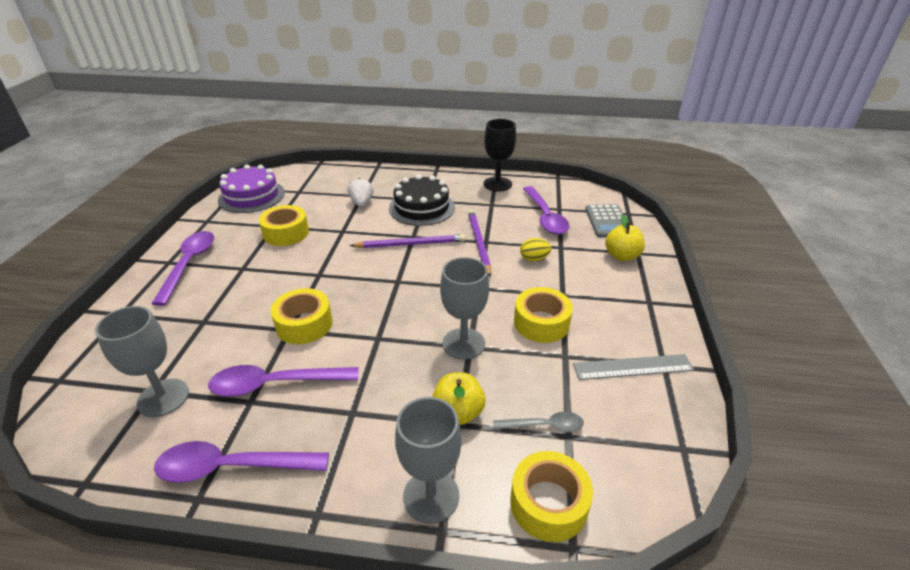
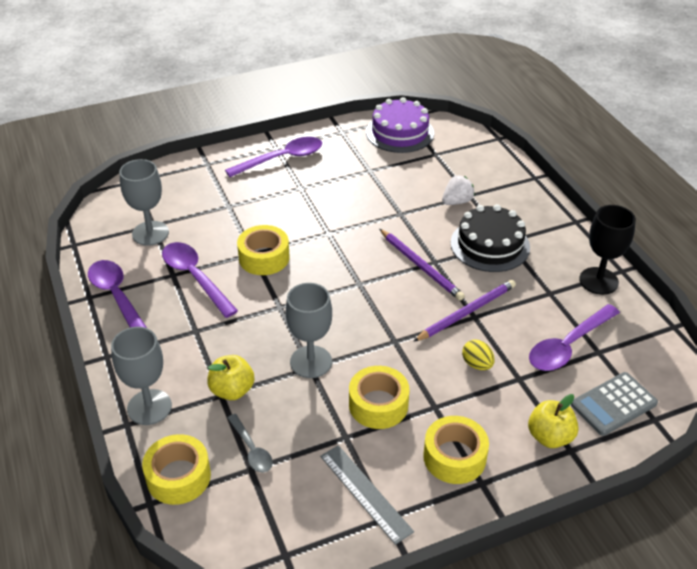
camera: 60 degrees right, 5 degrees up
(286, 233) = (366, 183): yellow tape -> yellow tape (454, 457)

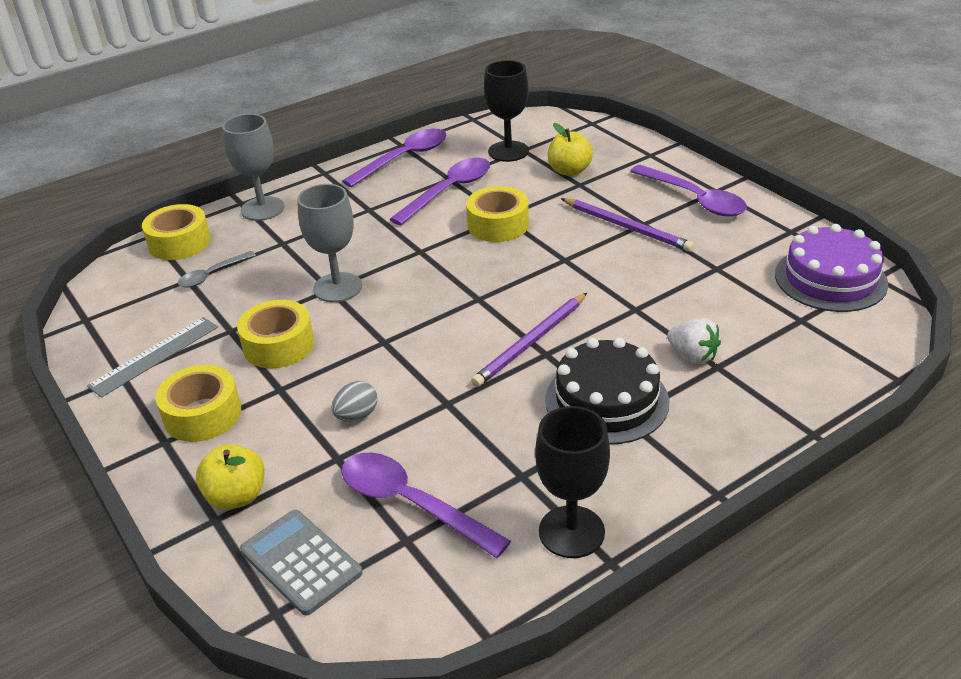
camera: 80 degrees right, 5 degrees down
(150, 233) = (508, 151): grey goblet -> black goblet
(232, 390) = (289, 248): yellow apple -> yellow apple (569, 171)
(467, 312) = (453, 395): purple pencil -> purple pencil (627, 227)
(477, 364) = (356, 415): yellow egg -> grey egg

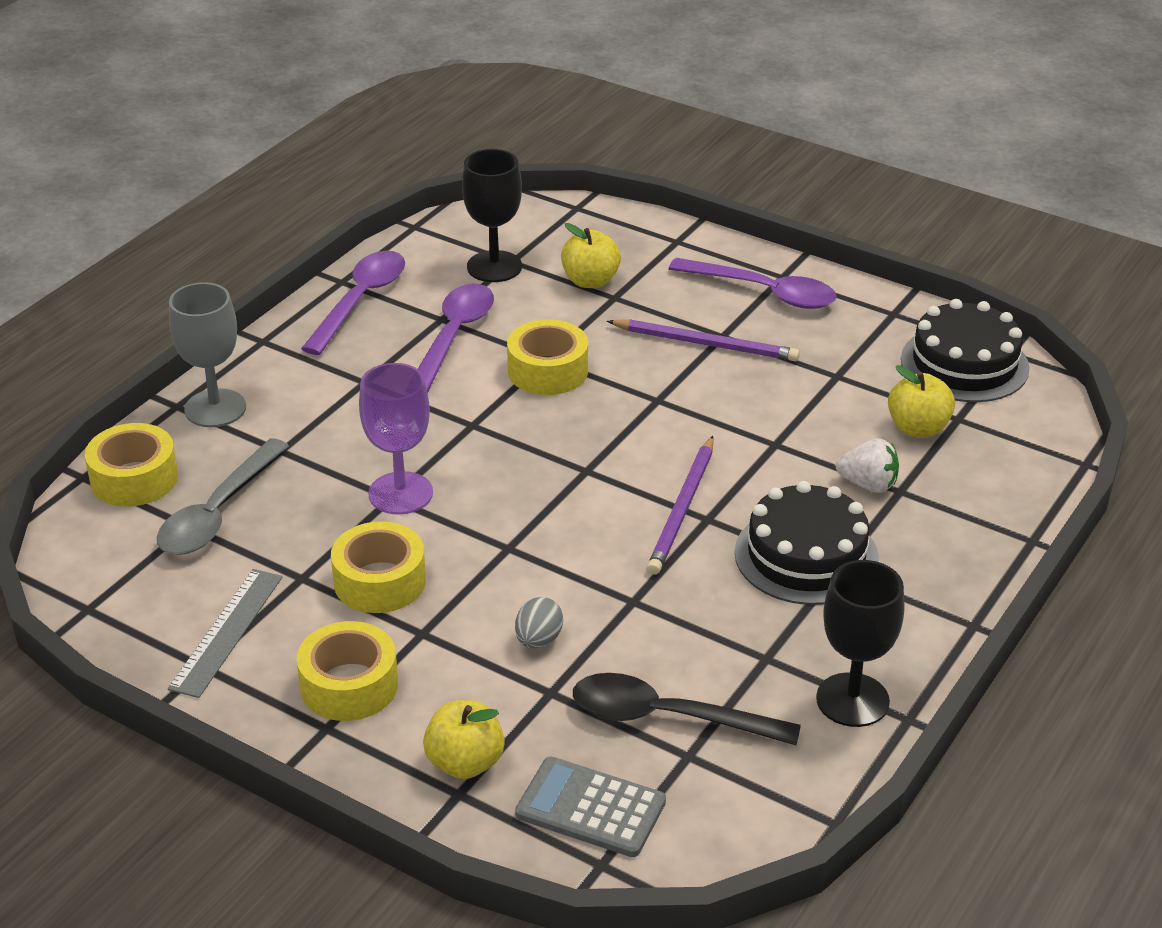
camera: 25 degrees left, 0 degrees up
(212, 275) = (218, 512): grey spoon -> grey spoon, size x1.74
(337, 287) = (400, 493): grey goblet -> purple goblet
(411, 504) = (667, 717): purple spoon -> black spoon
(761, 320) = (918, 428): none -> yellow apple
(830, 279) = (964, 364): purple cake -> black cake

